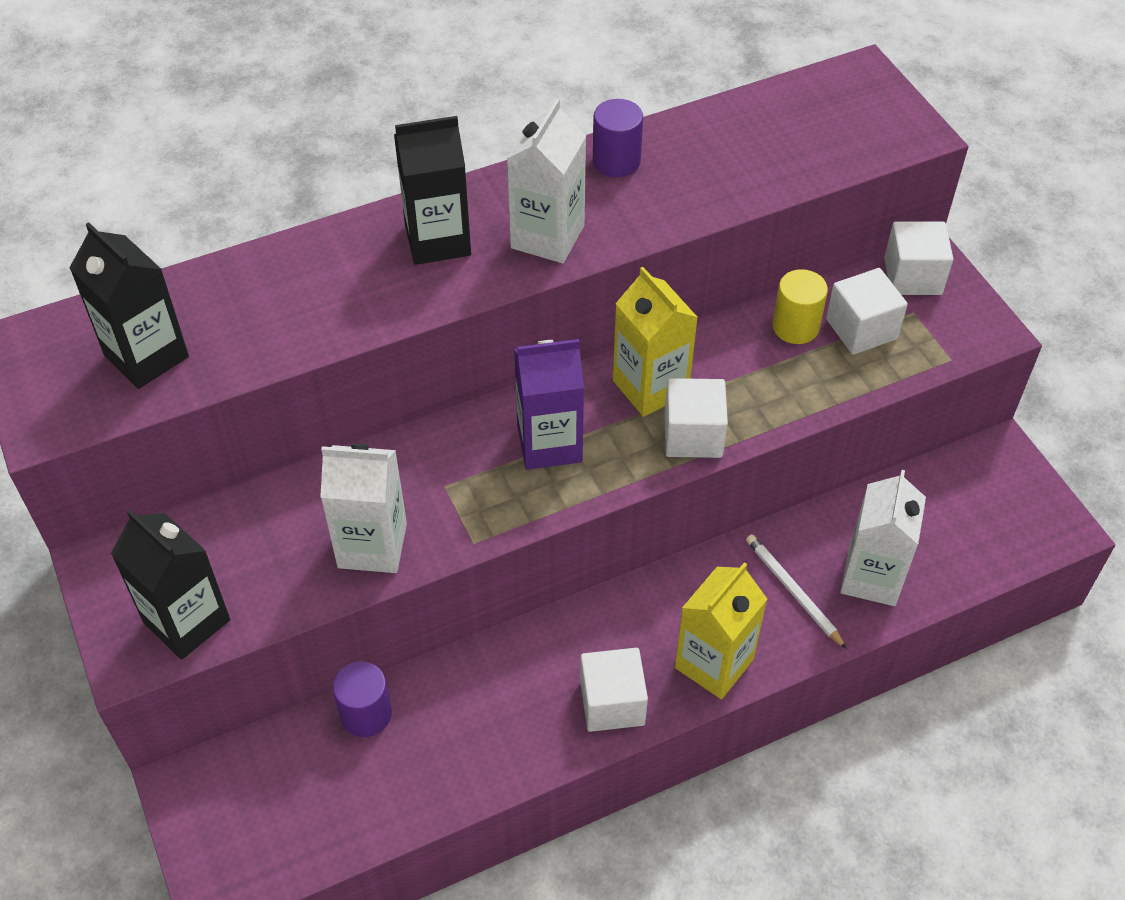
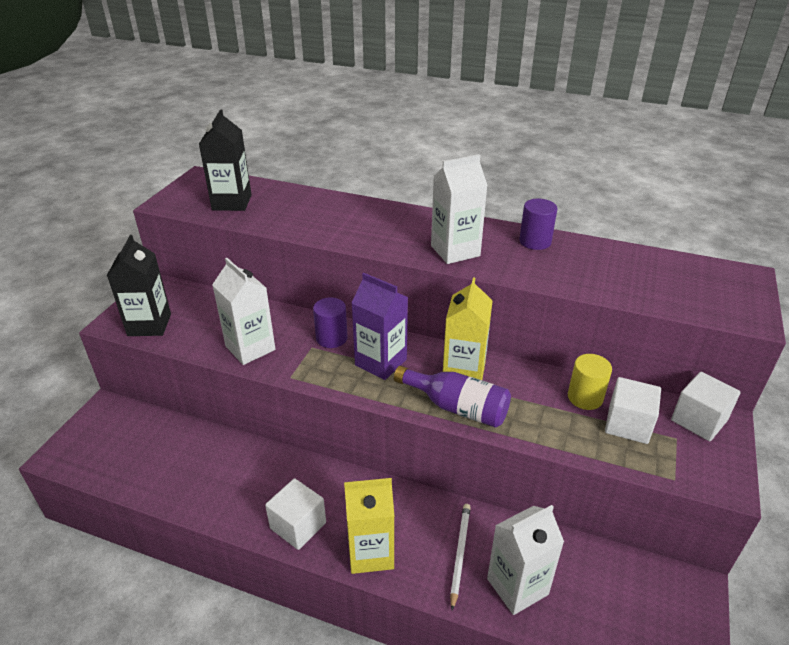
camera: 45 degrees right, 15 degrees down
(366, 714) = (198, 438): purple cylinder -> purple cylinder (331, 338)
(437, 240) = (402, 226): black carton -> none
(693, 435) = (457, 407): white cube -> purple bottle

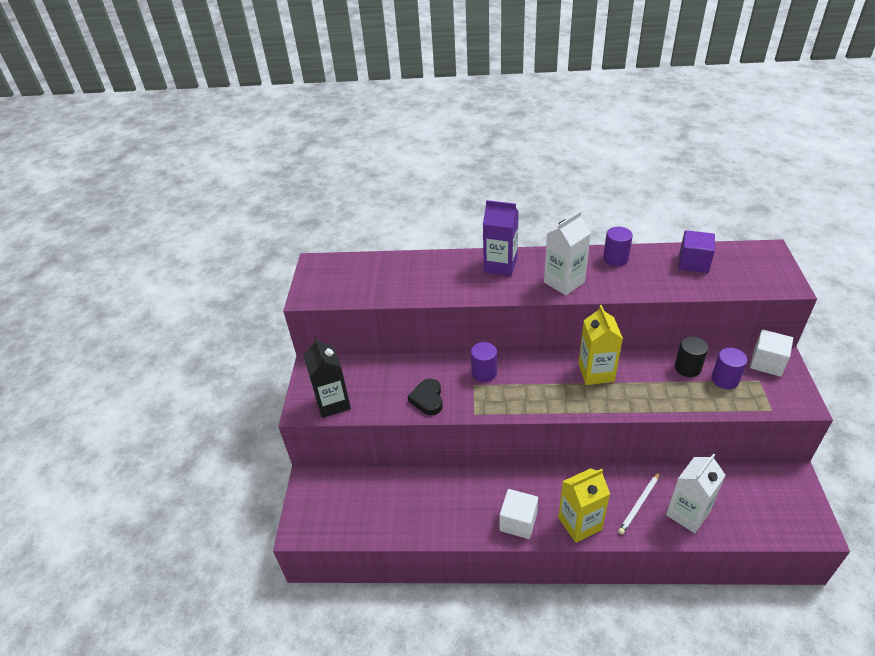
camera: 15 degrees left, 5 degrees up
(232, 202) = (361, 282): black carton -> none
(250, 348) = (427, 399): white carton -> black heart
(380, 362) = (532, 382): purple carton -> purple carton (500, 266)
(457, 407) = (607, 401): purple bottle -> none
(459, 554) = (639, 504): white pencil -> white pencil turned 135 degrees counterclockwise
(585, 397) = (687, 368): yellow cylinder -> black cylinder
(628, 424) = (725, 379): white cube -> purple cylinder
(633, 266) = (693, 263): none -> purple cube

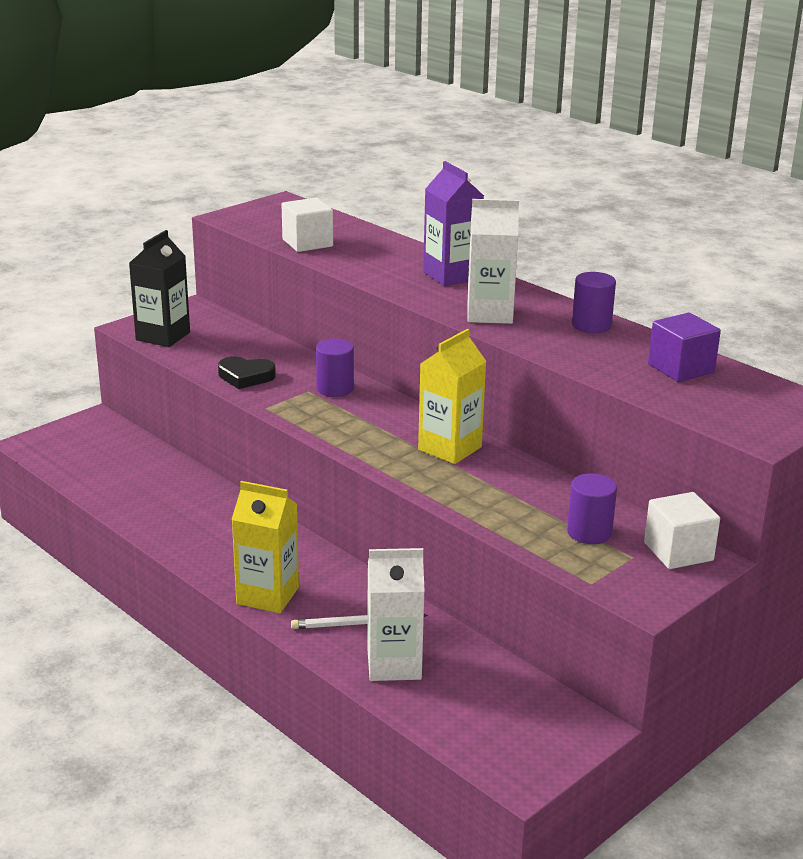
camera: 40 degrees right, 15 degrees down
(427, 399) = (245, 376): black heart -> black heart turned 120 degrees counterclockwise
(518, 522) = (213, 556): white cube -> white cube (307, 243)
(687, 368) = (564, 501): black cylinder -> none

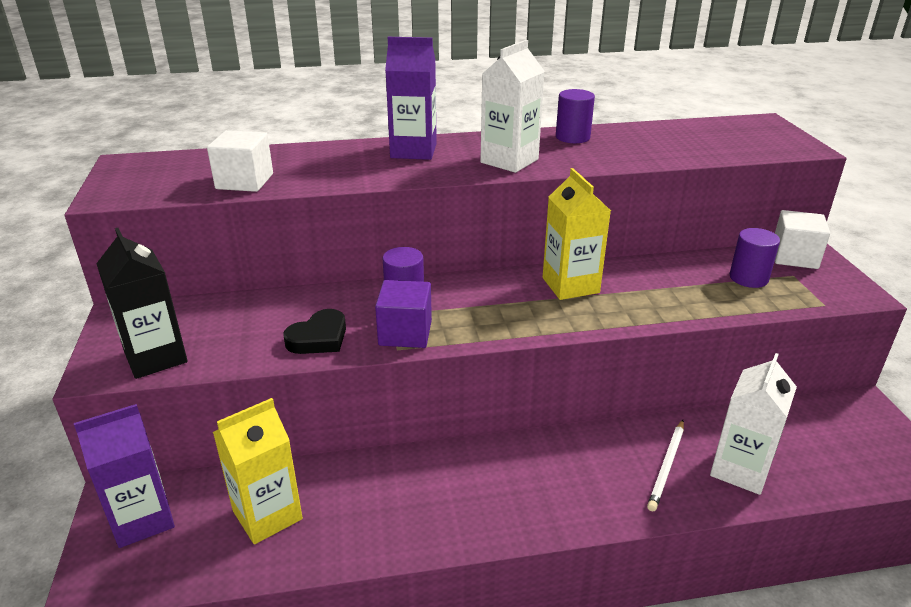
camera: 55 degrees left, 5 degrees up
(89, 435) = (142, 519): none -> purple carton
(267, 595) = (585, 505): yellow carton -> yellow carton (267, 515)
(681, 368) = (676, 135): purple cube -> purple cube (405, 333)

